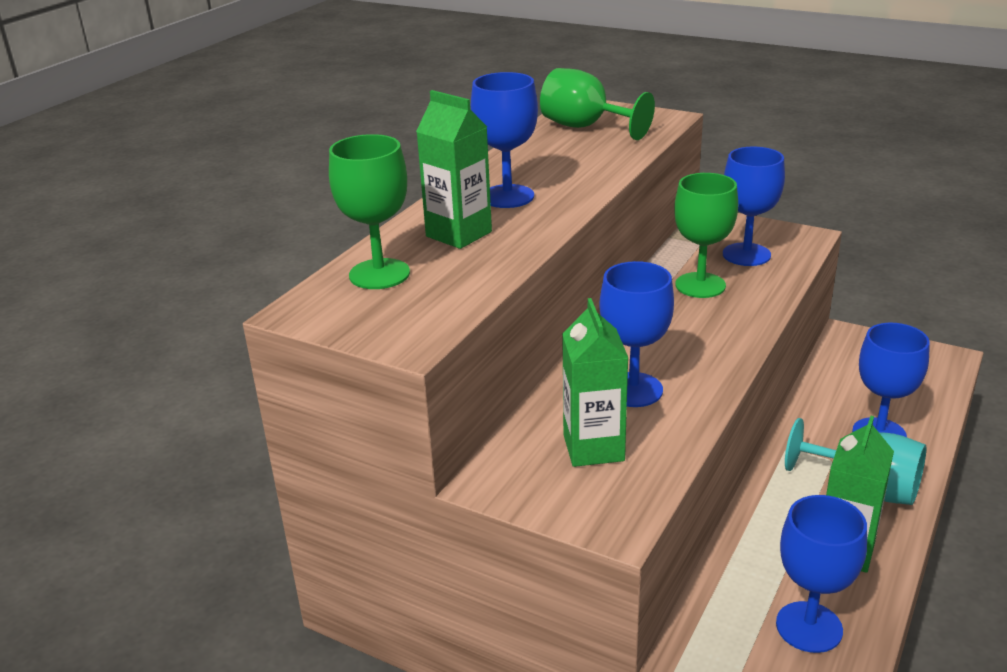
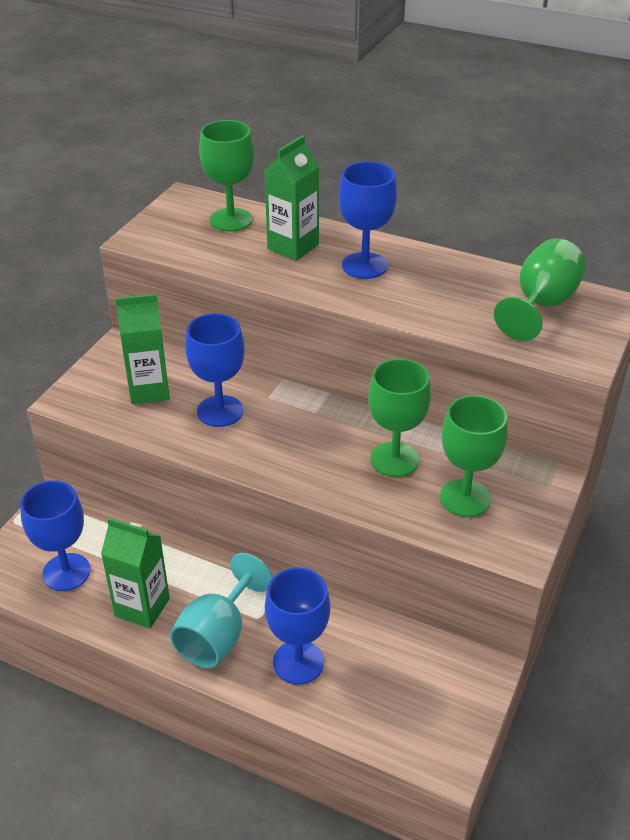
camera: 85 degrees right, 10 degrees up
(746, 255) = (465, 498): blue goblet -> green goblet

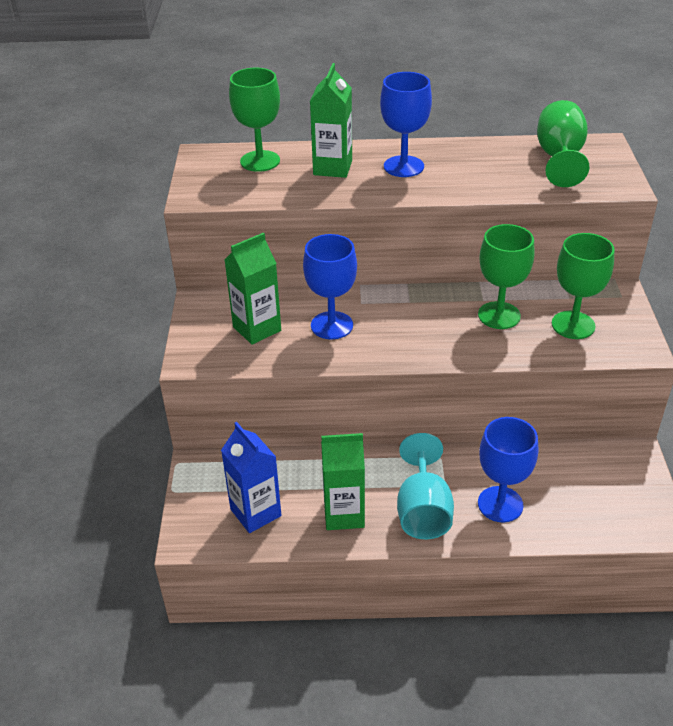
camera: 25 degrees left, 0 degrees up
(66, 572) = (255, 512): blue goblet -> blue carton

